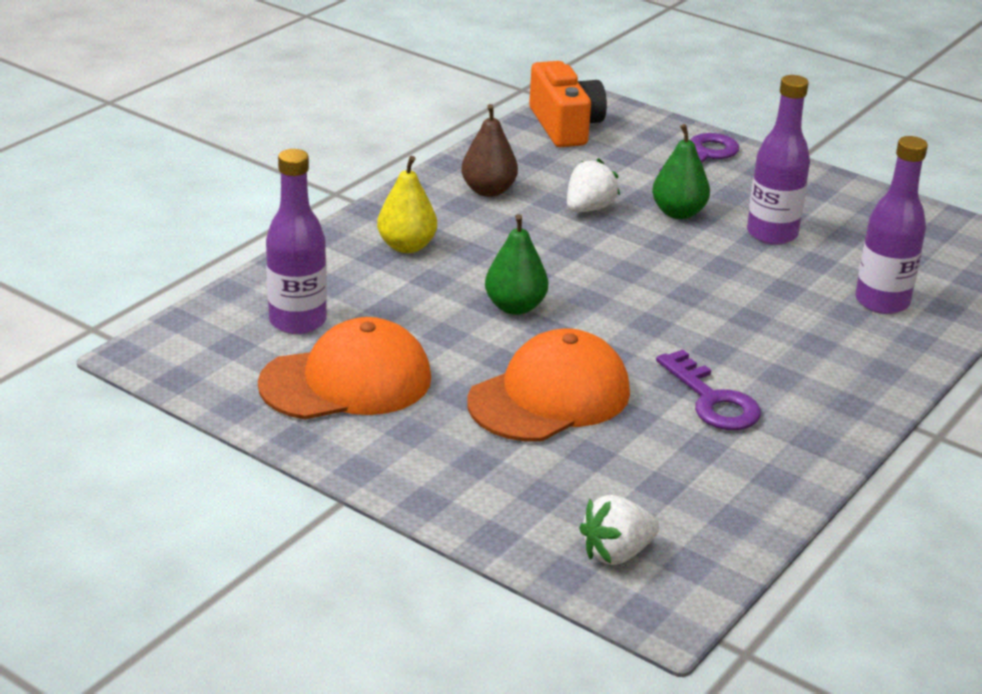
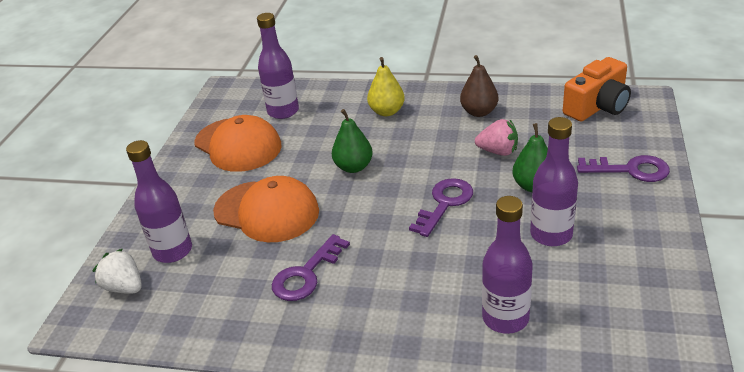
camera: 70 degrees right, 5 degrees up
(568, 494) = (173, 251): none -> purple bottle
(588, 208) = (498, 151): white strawberry -> pink strawberry
(658, 272) = (444, 203): none -> purple key

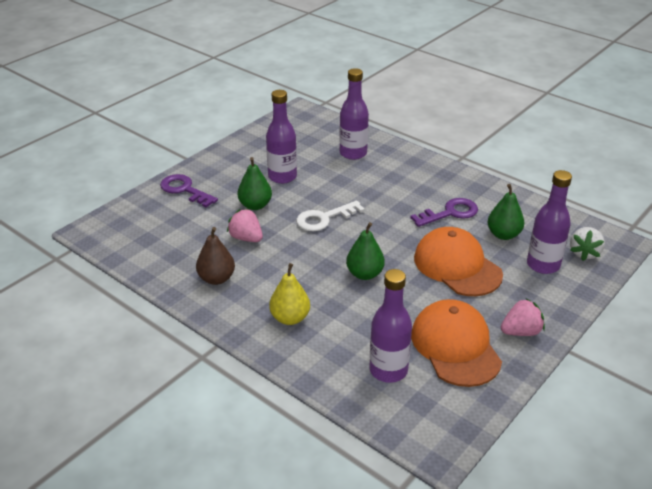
camera: 155 degrees left, 0 degrees up
(124, 287) = (584, 253): white strawberry -> white strawberry turned 45 degrees clockwise
(184, 177) = (521, 332): none -> pink strawberry
(228, 271) = (503, 235): none -> green pear
(444, 203) = (324, 218): purple key -> white key
(597, 106) = (128, 240): orange camera -> none

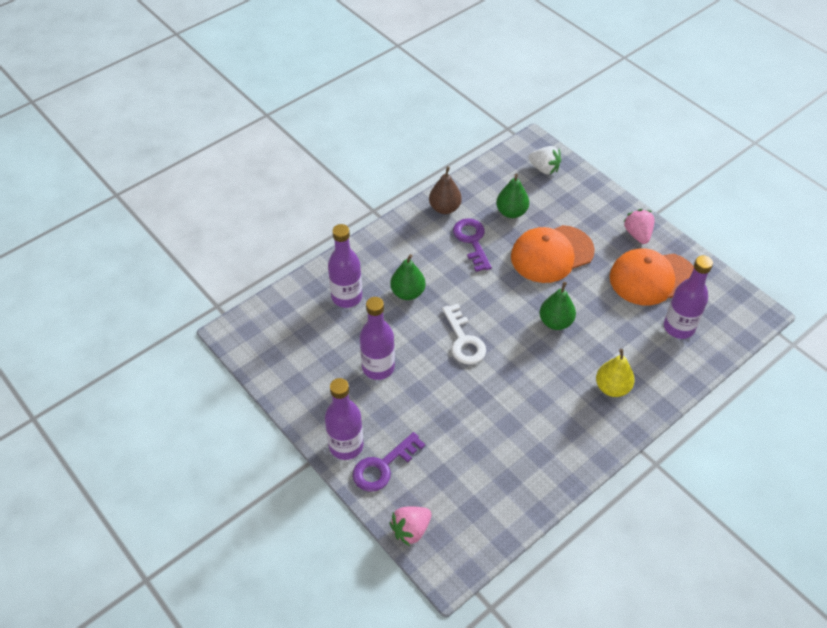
camera: 80 degrees left, 15 degrees up
(216, 279) = (550, 443): brown pear -> brown pear (444, 208)
(246, 238) = (486, 412): pink strawberry -> pink strawberry (411, 530)
(255, 205) = (428, 398): green pear -> green pear (408, 293)
(543, 265) = (556, 198): purple bottle -> purple bottle (346, 446)

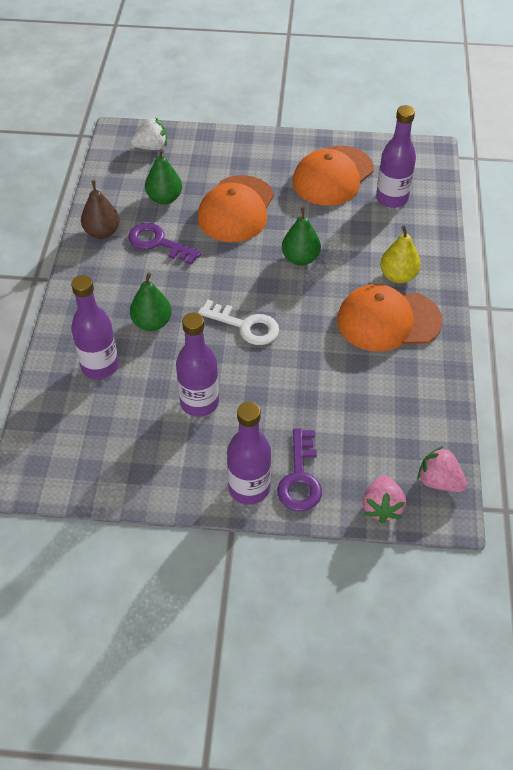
camera: 45 degrees left, 0 degrees up
(565, 413) = (388, 321): none -> orange cap
(637, 234) = (284, 151): pink strawberry -> pink strawberry (439, 481)

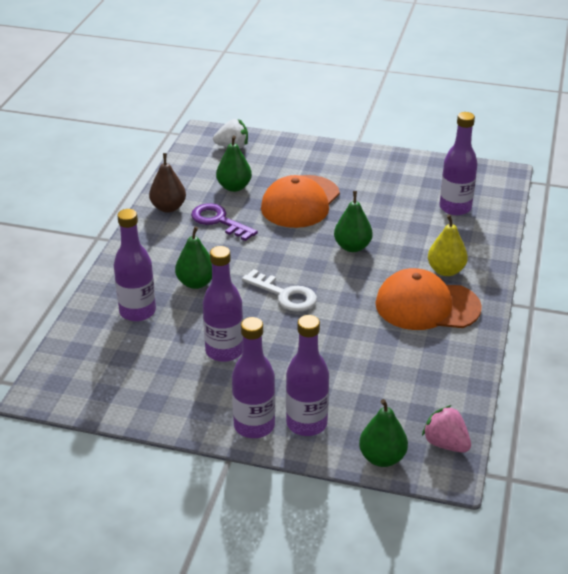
camera: 10 degrees right, 15 degrees down
(300, 477) = (306, 423): purple key -> purple bottle
(333, 176) = (401, 185): orange cap -> none
(382, 507) = (382, 458): pink strawberry -> green pear

